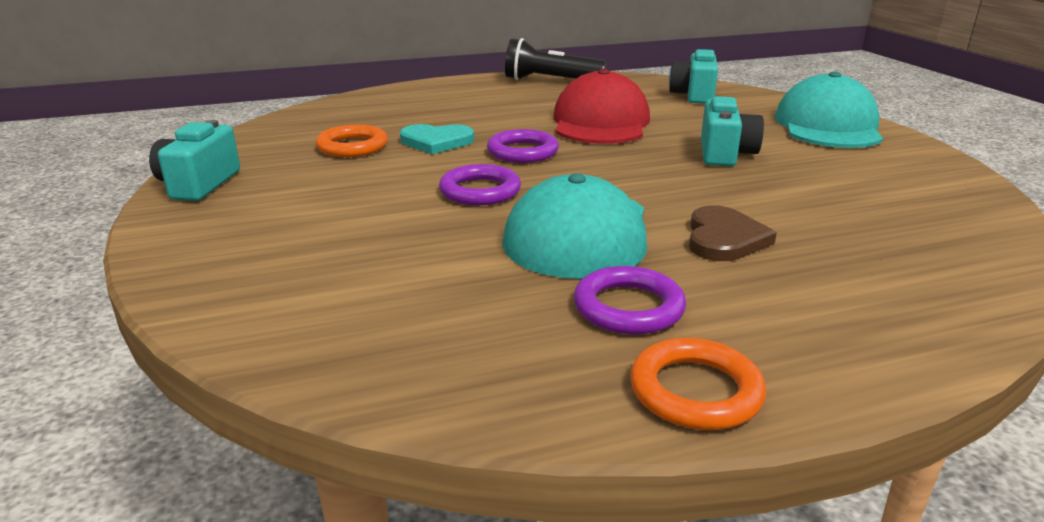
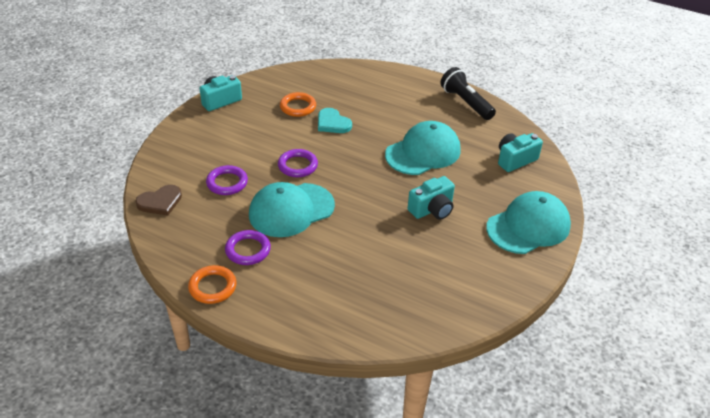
camera: 45 degrees right, 15 degrees up
(522, 152) = (353, 152): purple ring -> purple ring (227, 183)
(600, 122) = (423, 152): red cap -> turquoise cap
(724, 238) = (331, 249): brown heart -> brown heart (160, 202)

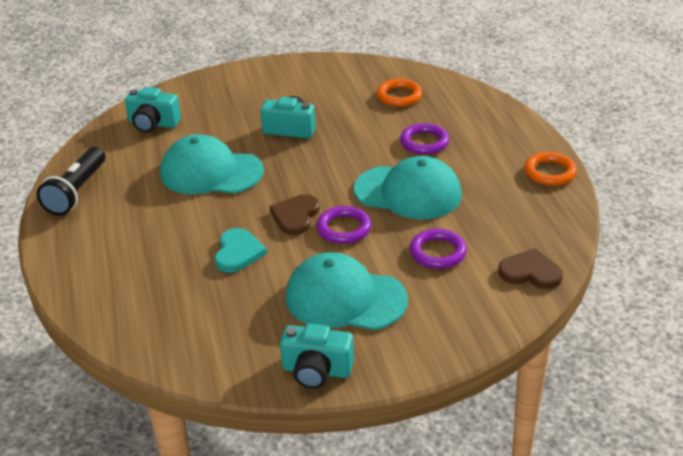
camera: 130 degrees left, 5 degrees down
(248, 250) = (488, 182): purple ring -> purple ring (424, 142)
(298, 107) = (241, 297): orange ring -> orange ring (399, 96)
(334, 157) = (295, 216): none -> brown heart
(528, 226) = (244, 83): turquoise cap -> turquoise cap (345, 298)

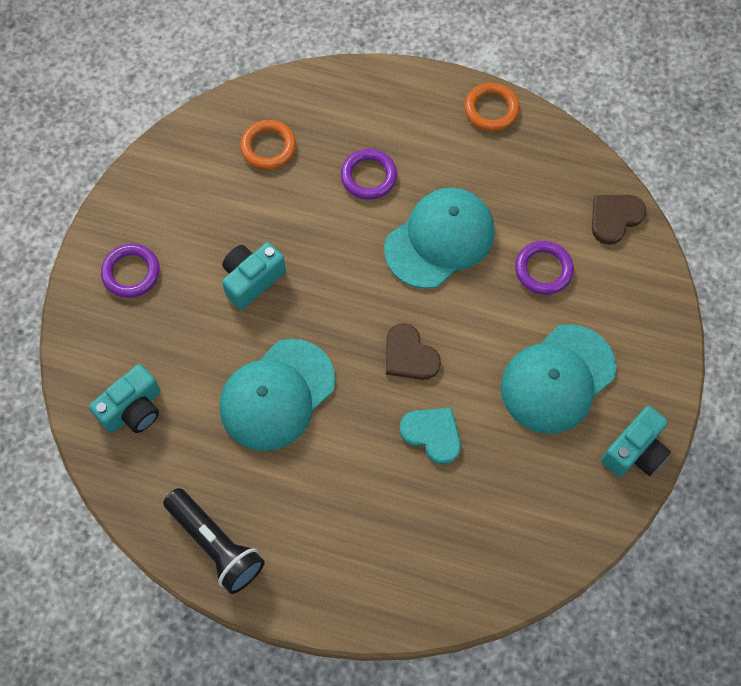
camera: 60 degrees left, 30 degrees up
(344, 228) = (457, 324): purple ring -> purple ring (131, 273)

